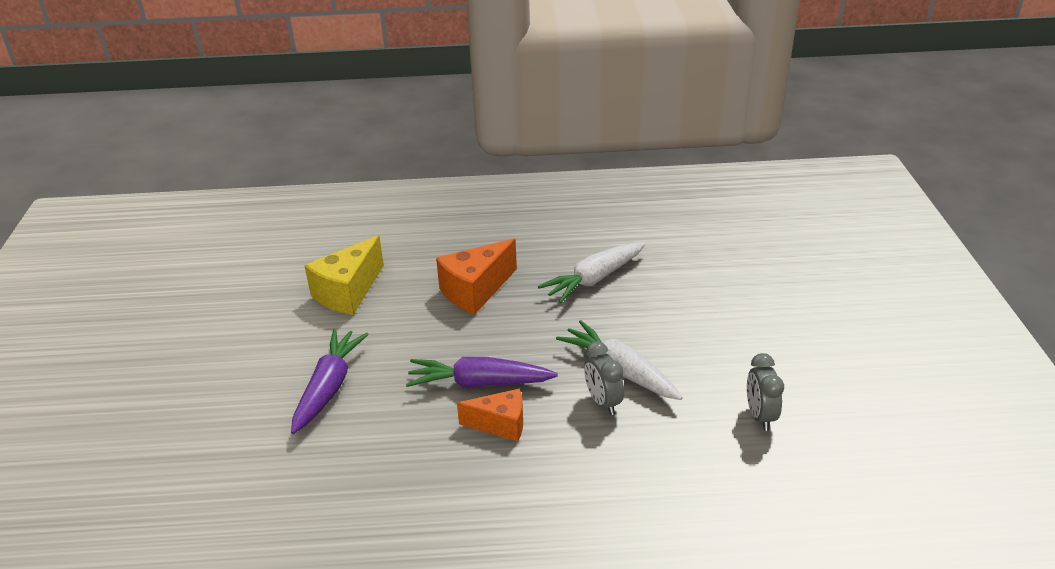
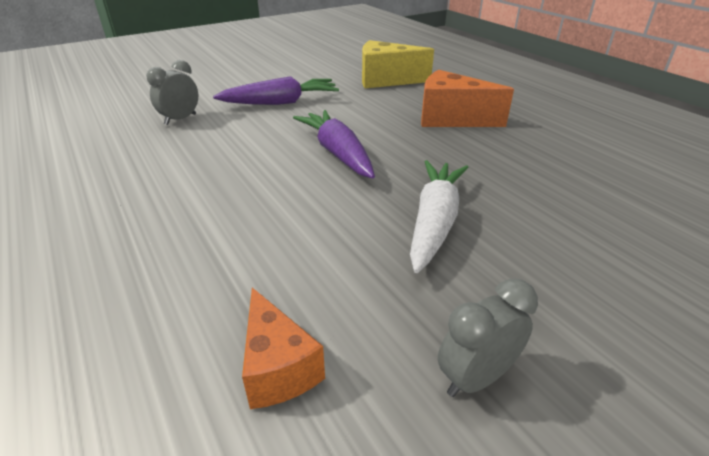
camera: 60 degrees right, 0 degrees up
(500, 424) = (293, 177): orange cheese -> orange cheese (278, 368)
(594, 279) = (554, 166): white carrot -> none
(603, 402) = (374, 225): grey clock -> grey clock (180, 119)

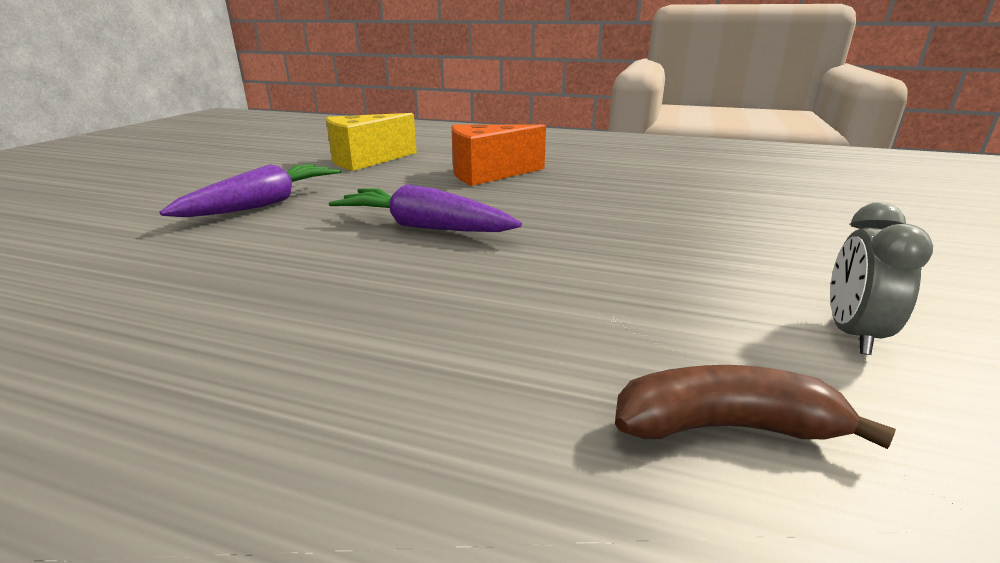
camera: 40 degrees left, 10 degrees down
(180, 119) = (119, 258): grey clock -> none
(278, 368) = (726, 427): orange cheese -> brown banana
(434, 222) = (617, 247): white carrot -> none

